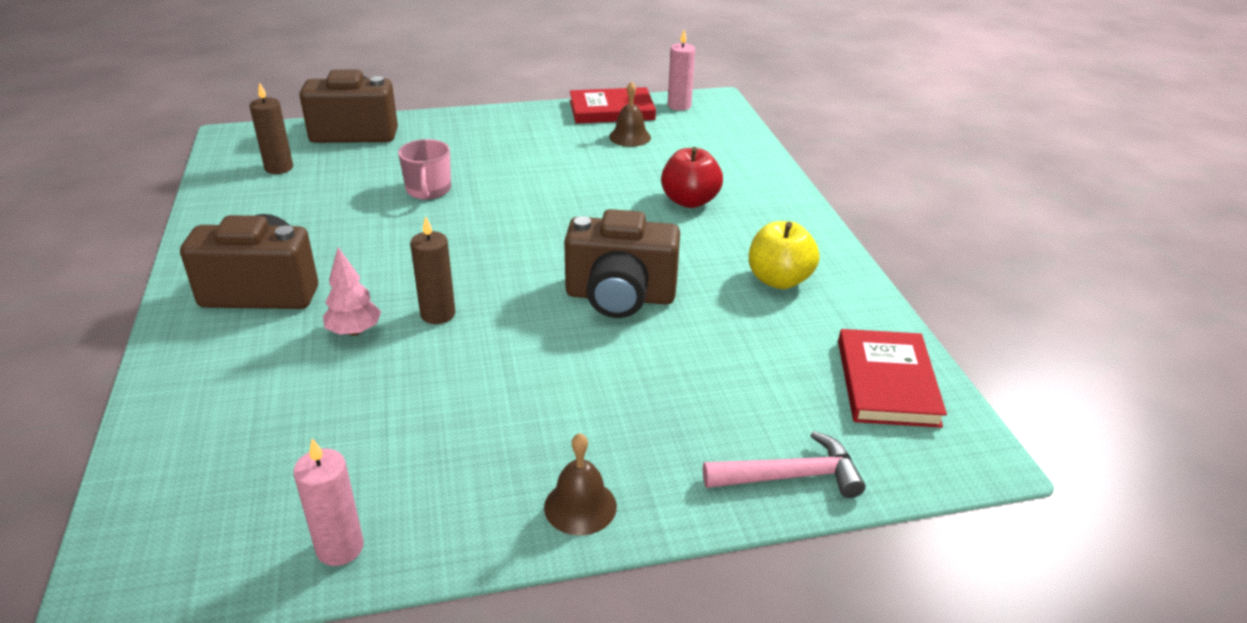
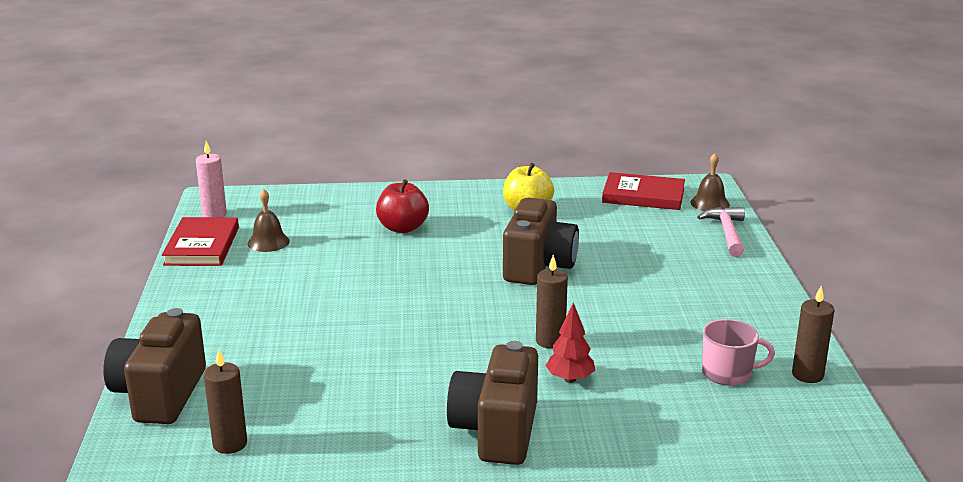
camera: 80 degrees left, 10 degrees down
(340, 548) = (807, 375): pink candle -> brown candle
(354, 331) = (570, 379): pink tree -> red tree
(428, 190) = (330, 346): pink mug -> pink mug (728, 373)
(580, 506) = (759, 294): brown bell -> brown bell (710, 203)

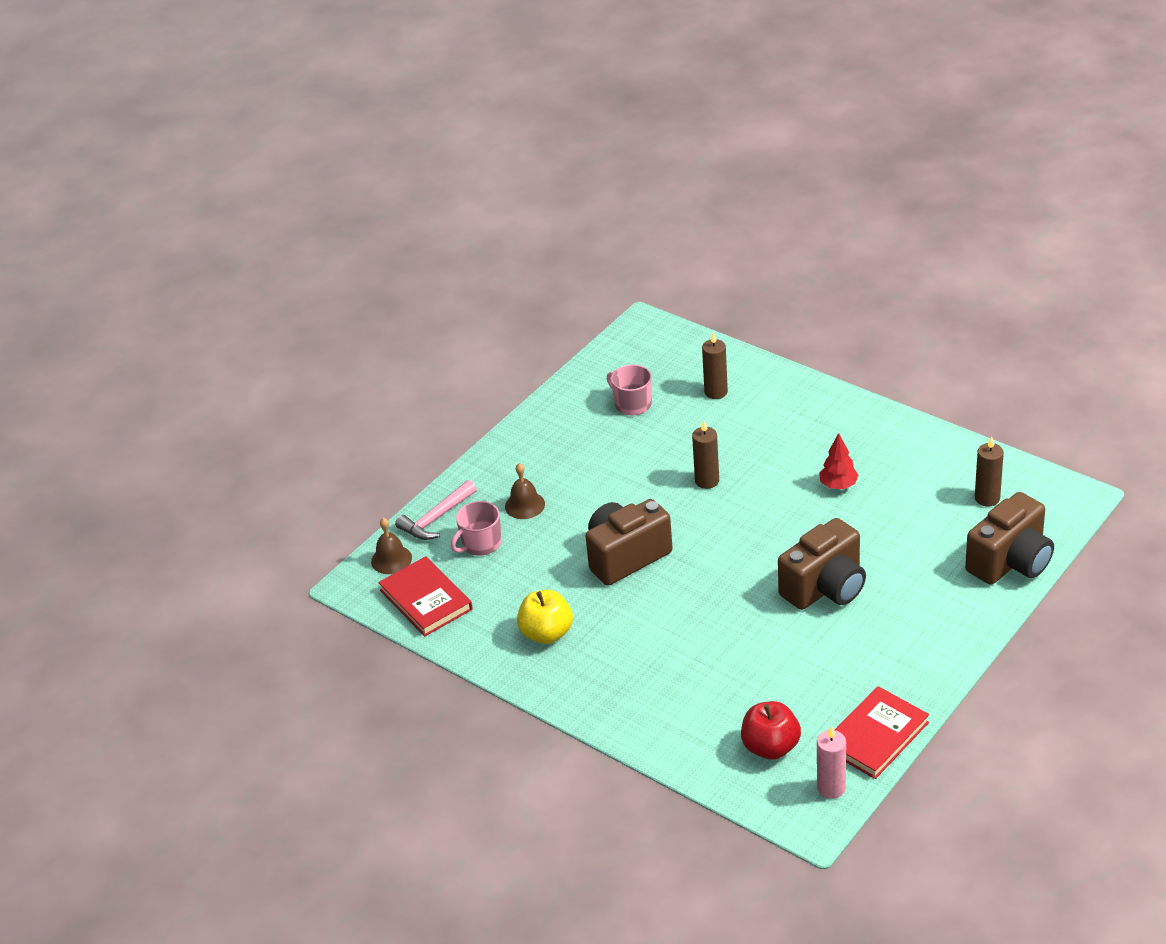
camera: 135 degrees left, 15 degrees up
(268, 242) = (812, 709): brown bell -> brown bell (525, 505)
(402, 228) = (678, 666): red apple -> red apple (770, 747)
(496, 431) = (818, 431): brown camera -> brown camera (825, 588)
(570, 379) = (732, 445): red tree -> red tree (838, 485)
(664, 233) = (480, 544): none -> pink mug
(807, 375) = (589, 381): brown candle -> brown candle (716, 392)

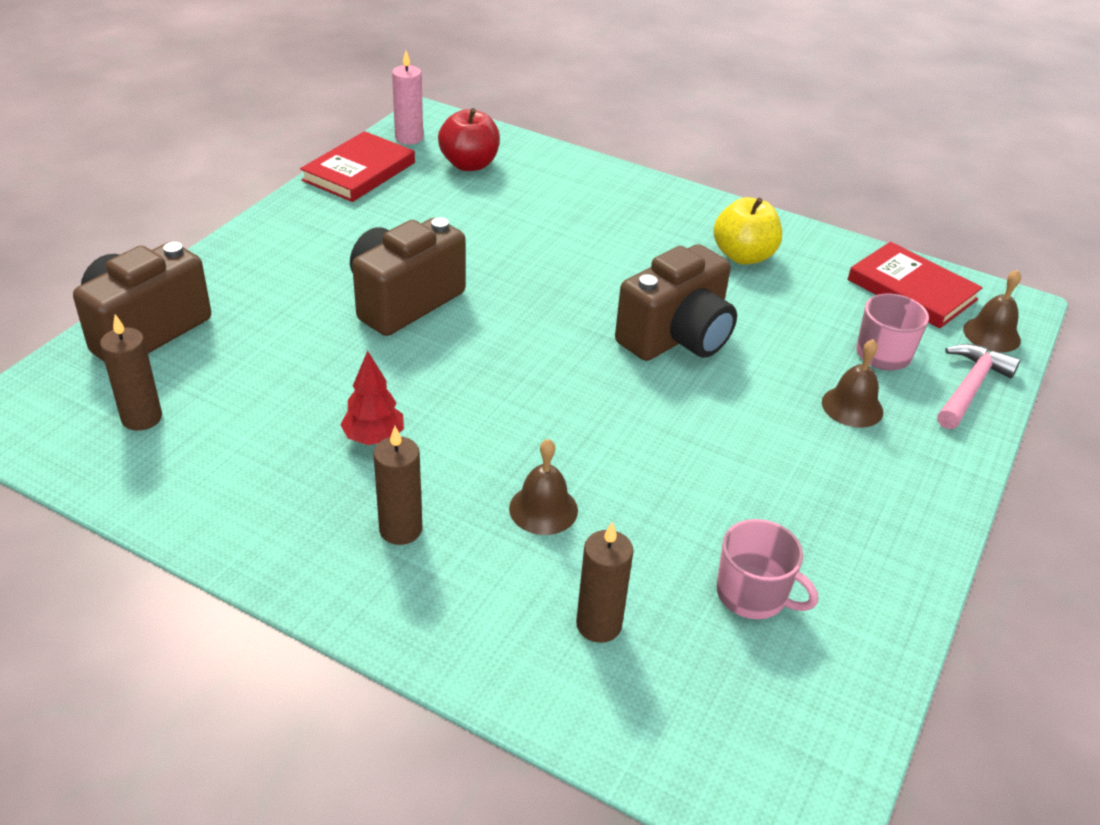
camera: 165 degrees right, 0 degrees up
(707, 481) = (584, 445): brown candle -> brown candle (400, 529)
(737, 445) = (543, 509): none -> brown bell

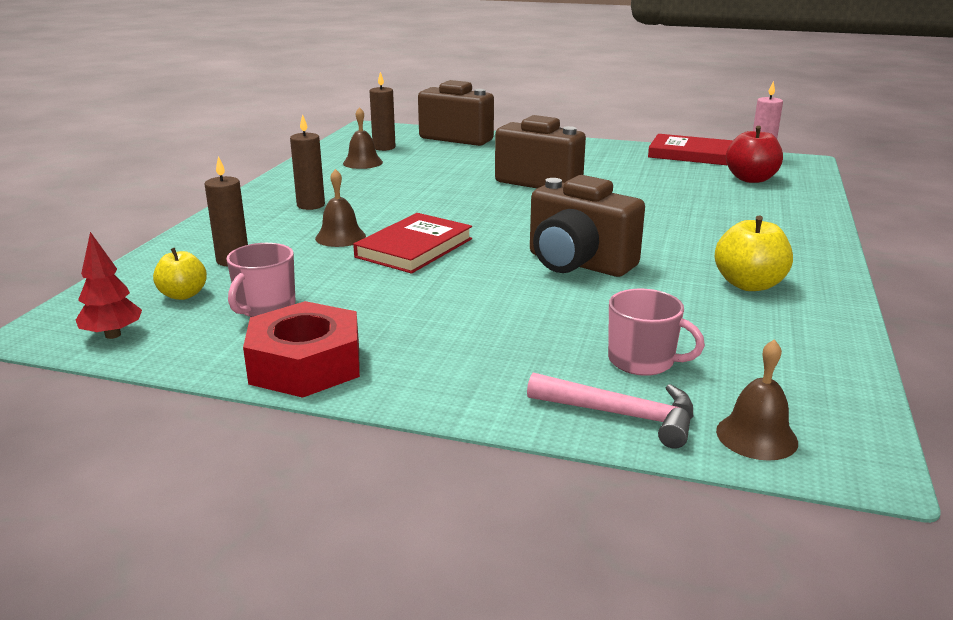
camera: 80 degrees right, 15 degrees down
(374, 438) = (392, 191): red tree -> red tree (113, 335)
(707, 677) = (183, 295): none -> yellow apple
(852, 406) = (533, 344): brown bell -> brown bell (362, 162)
(892, 567) = (305, 364): none -> red nut
(911, 290) = (799, 379): red book -> red book (414, 248)

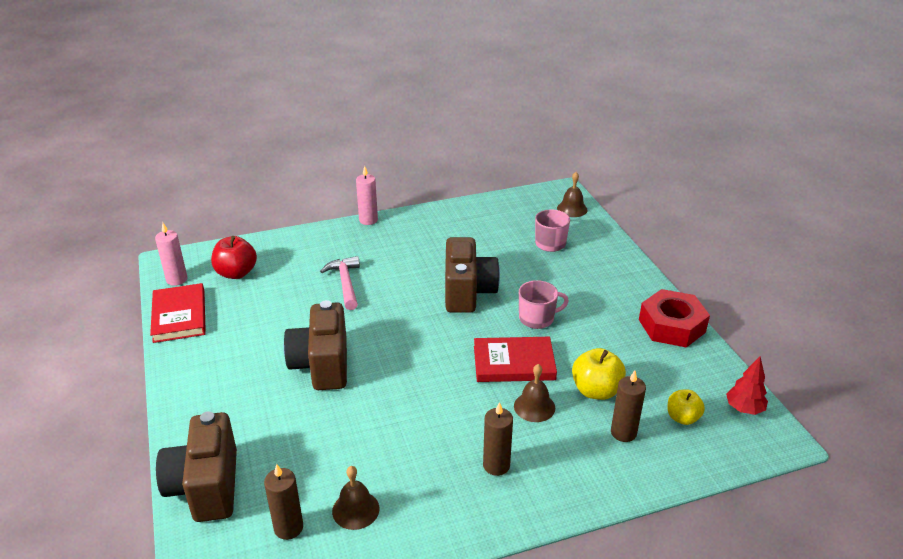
camera: 125 degrees left, 10 degrees up
(265, 307) = (650, 374): pink mug -> pink mug (537, 318)
(621, 415) = (596, 236): pink hammer -> pink hammer (345, 283)
(749, 284) = (437, 236): yellow apple -> yellow apple (596, 390)
(837, 256) = (368, 220): none -> pink candle

